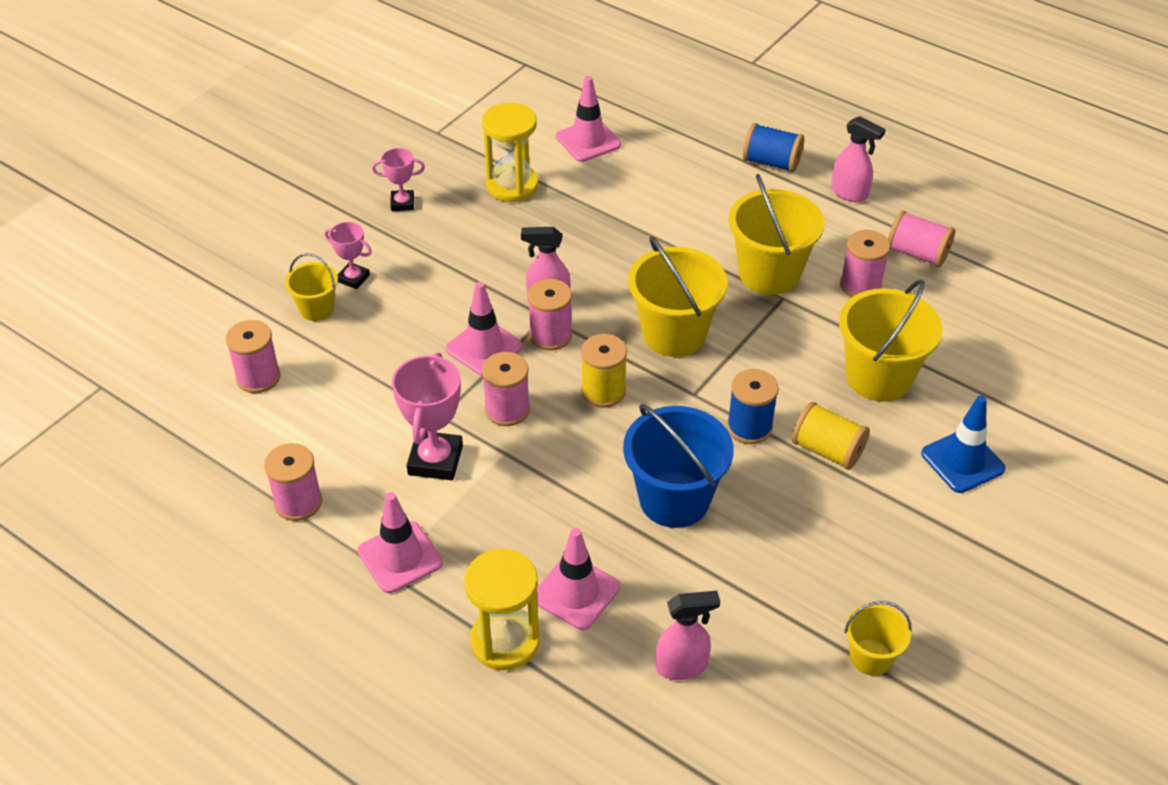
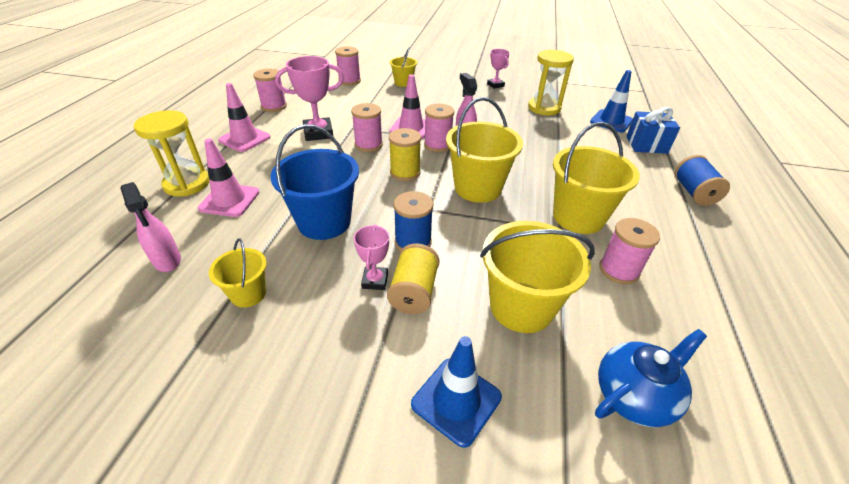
camera: 65 degrees right, 5 degrees down
(353, 278) = (431, 86): pink trophy -> pink trophy (375, 280)
(588, 141) = (611, 121): pink traffic cone -> blue traffic cone
(661, 142) = (646, 145): none -> blue gift
(850, 193) = (717, 240): pink spray bottle -> none
(871, 657) = (179, 377): yellow bucket -> yellow bucket (248, 294)
(917, 254) = (699, 300): pink spool -> none
(994, 350) = (634, 395): none -> blue teapot

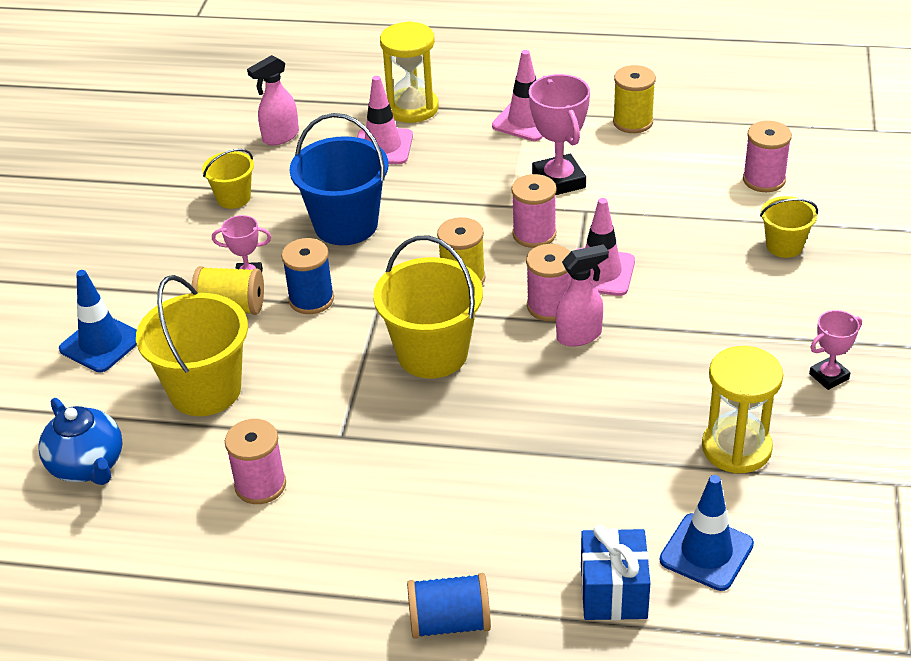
camera: 90 degrees right, 0 degrees up
(274, 106) = (632, 122): pink spool -> yellow spool
(578, 217) = (370, 458): yellow bucket -> none

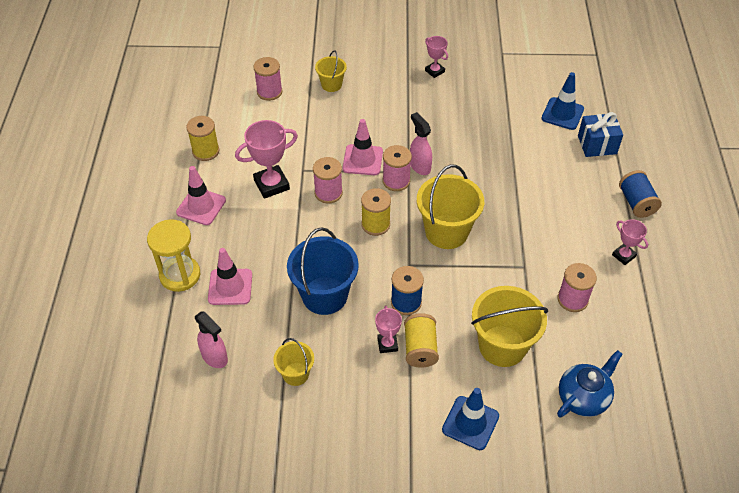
camera: 100 degrees left, 10 degrees up
(330, 573) = (623, 256): none -> pink trophy
(736, 448) = (492, 104): yellow hourglass -> none

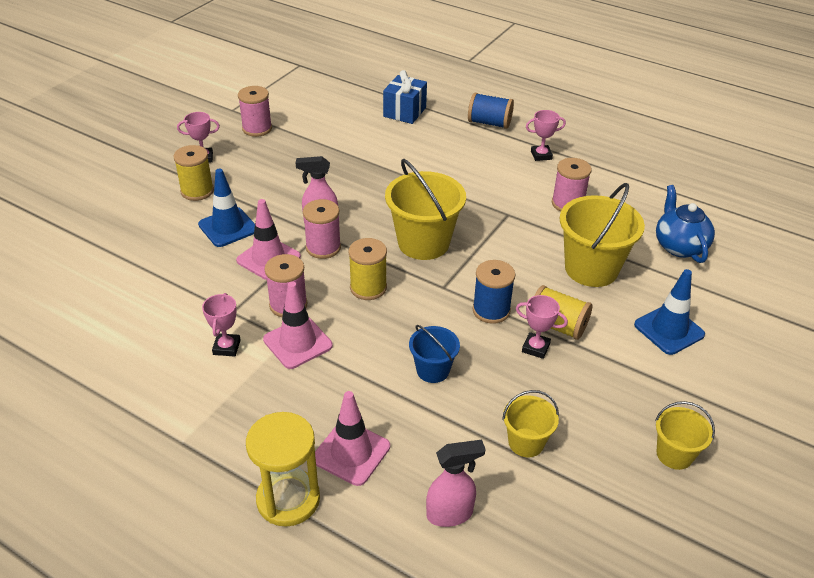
camera: 60 degrees left, 10 degrees down
(201, 206) = (193, 430): pink traffic cone -> pink traffic cone (297, 342)
(205, 151) = (104, 387): yellow spool -> yellow spool (197, 191)
(269, 92) = (77, 288): pink spool -> pink spool (257, 129)
(271, 184) = (226, 347): pink trophy -> pink trophy, size x0.57
(324, 295) = (433, 370): blue bucket -> blue bucket, size x0.55
(331, 85) = (130, 234): yellow bucket -> yellow bucket (674, 454)
(562, 114) = (348, 112): blue traffic cone -> blue traffic cone (228, 227)

